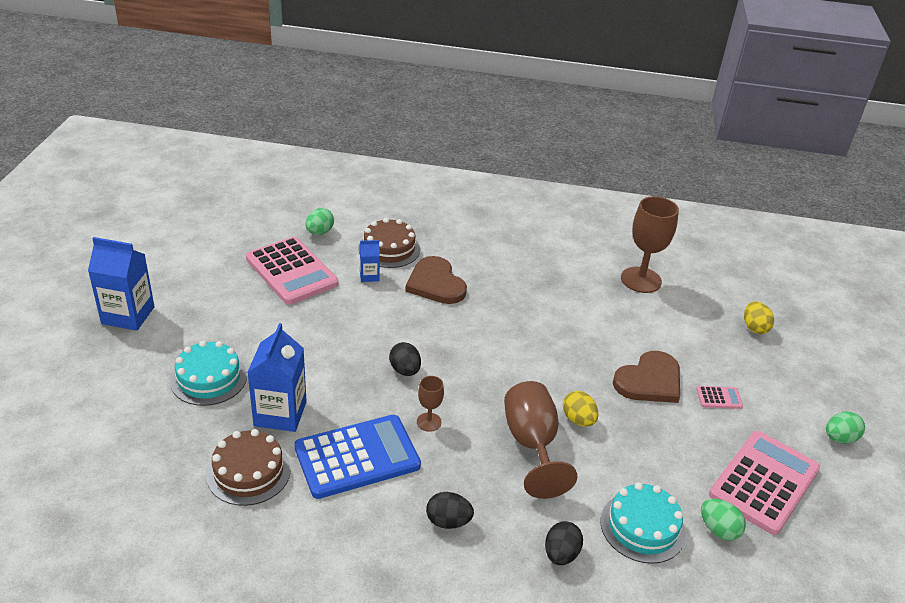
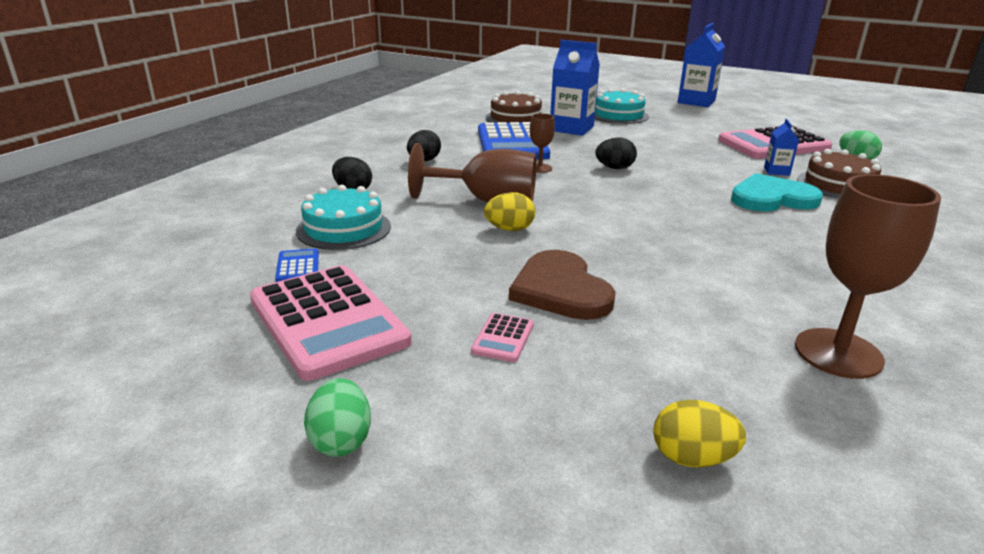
camera: 110 degrees right, 10 degrees down
(435, 283) = (772, 198): brown heart -> turquoise heart
(718, 529) = (298, 266): green egg -> blue calculator

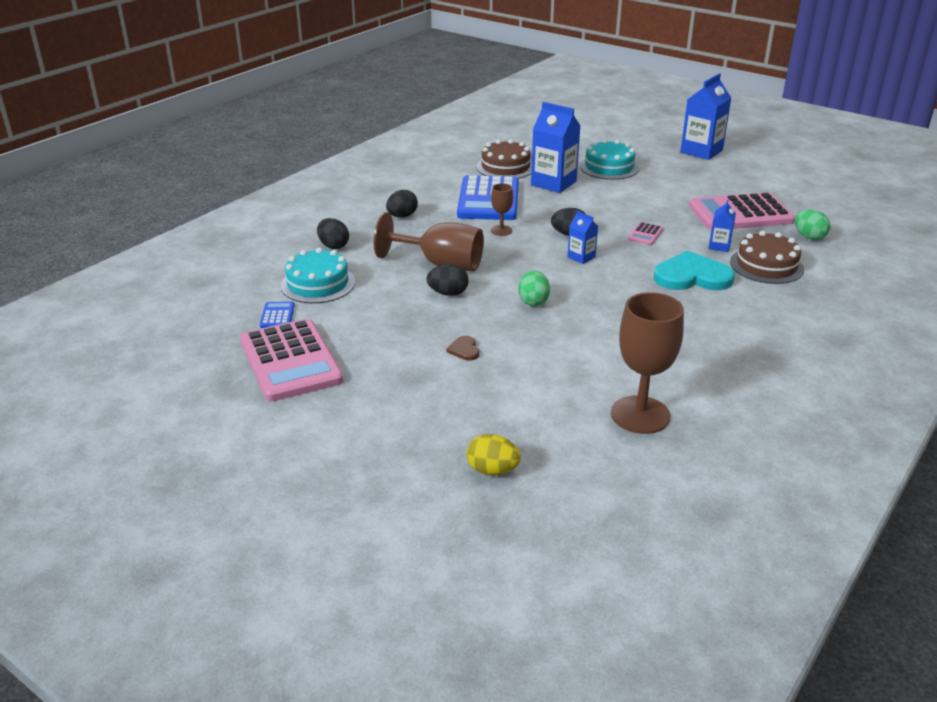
camera: 10 degrees right, 5 degrees up
(341, 440) = (283, 439): green egg -> green egg (533, 301)
(503, 338) = (406, 383): pink calculator -> pink calculator (645, 234)
(509, 229) = (448, 293): yellow egg -> black egg
(560, 290) = (464, 350): brown heart -> brown heart, size x0.43
(641, 187) = (581, 257): none -> blue carton

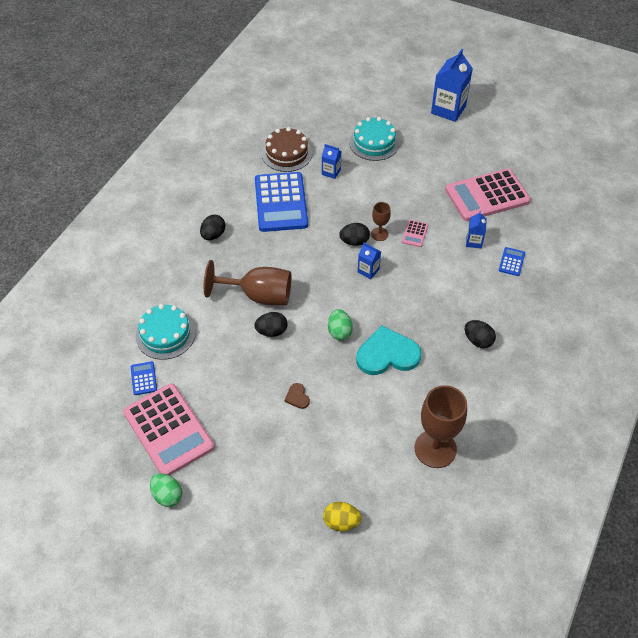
camera: 10 degrees left, 20 degrees up
(333, 246) = (166, 283): black egg -> black egg (478, 341)
(501, 230) = (299, 244): brown goblet -> brown goblet (379, 234)
(553, 183) = (331, 172): blue carton -> blue carton, size x0.51
(692, 276) = (456, 283): turquoise heart -> turquoise heart (387, 354)
(766, 265) = (511, 262): brown cake -> blue calculator
(809, 237) = (542, 220): green egg -> green egg (167, 495)

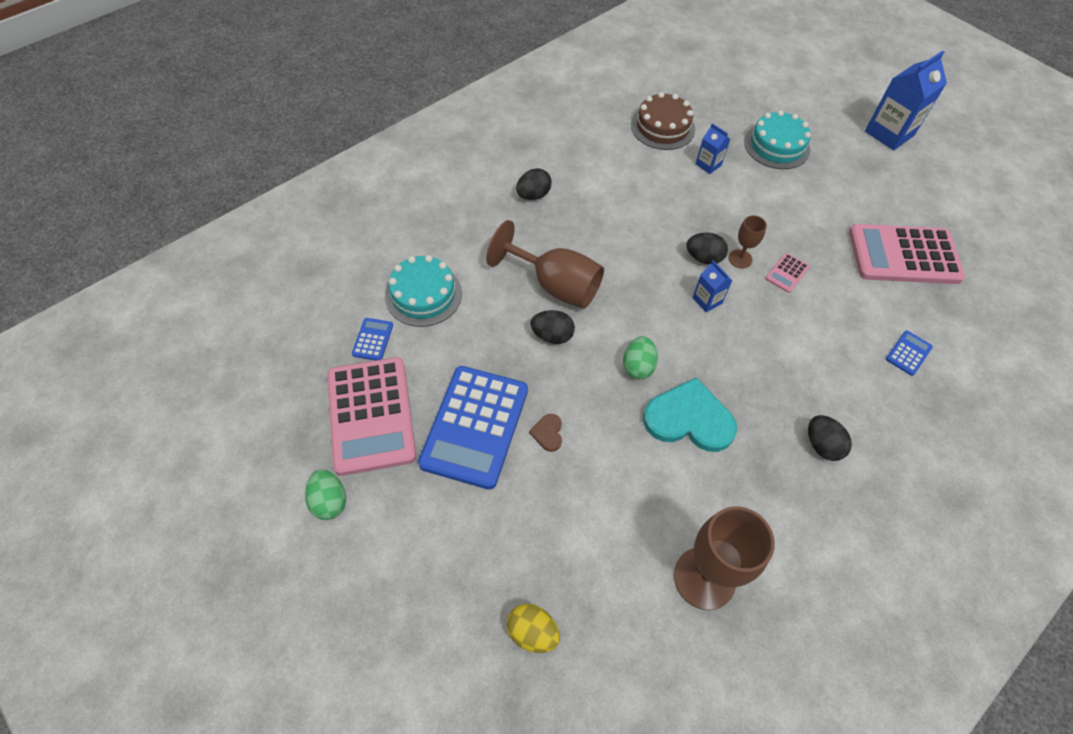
camera: 20 degrees right, 5 degrees up
(281, 202) = (631, 182): blue calculator -> blue calculator (475, 426)
(474, 242) = (864, 309): blue carton -> none

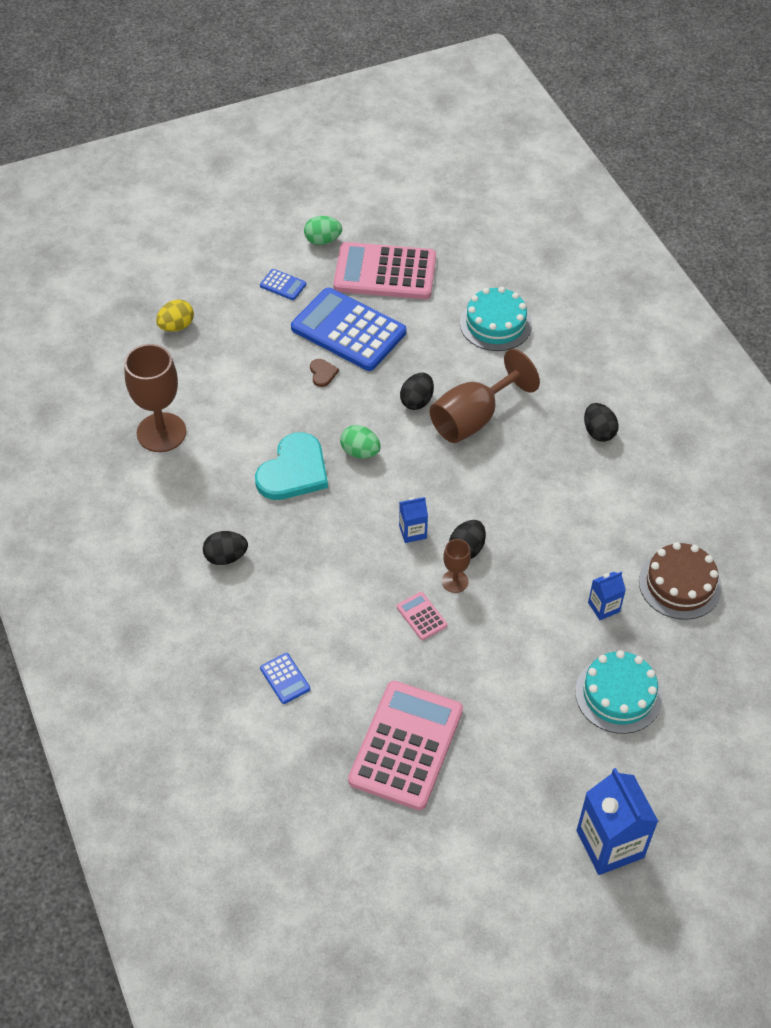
camera: 110 degrees right, 5 degrees down
(373, 339) = (458, 284): blue calculator -> blue calculator (283, 285)
(548, 433) = (322, 373): brown heart -> brown heart turned 60 degrees clockwise

